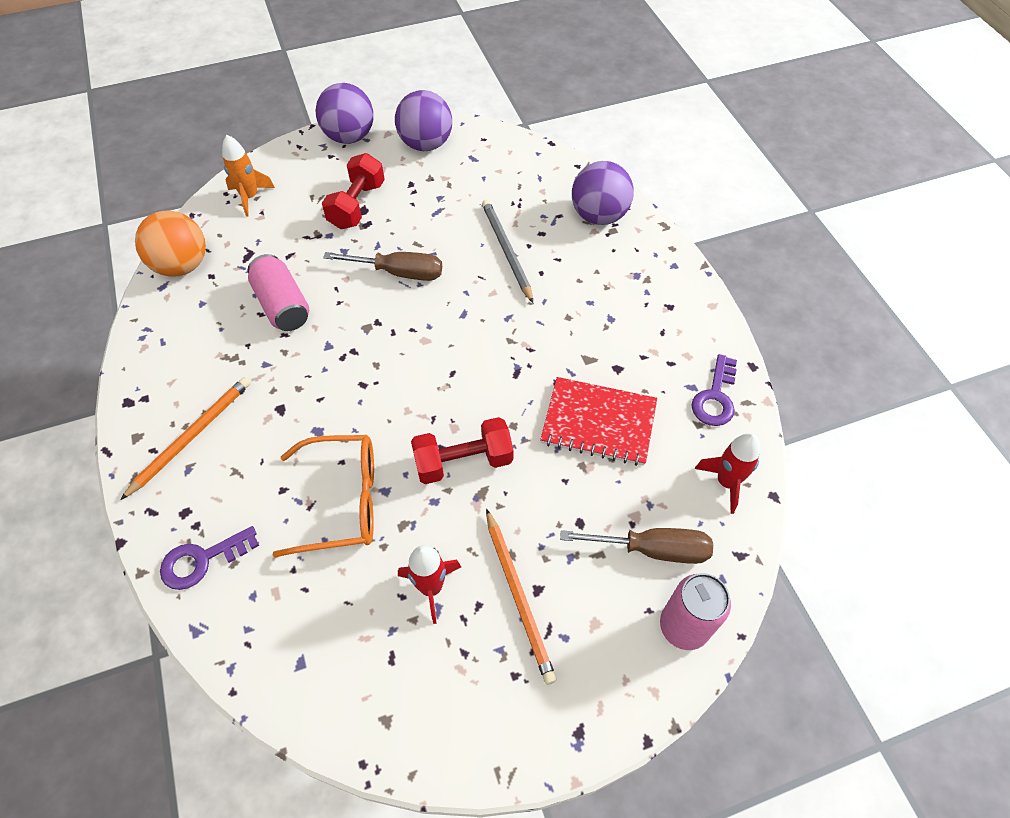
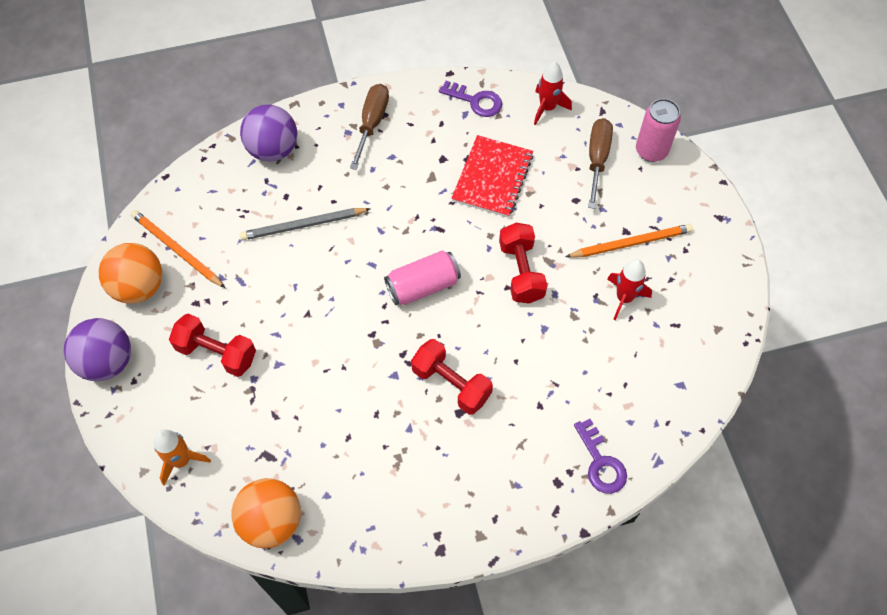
camera: 85 degrees left, 5 degrees up
(192, 436) = (483, 485): orange pencil -> orange pencil (176, 250)
(283, 305) = (340, 417): pink can -> pink can (423, 286)
(315, 398) = (451, 384): none -> red dumbbell
(343, 501) = (552, 359): orange glasses -> none
(399, 272) = (315, 315): brown screwdriver -> brown screwdriver (372, 124)
(426, 144) = (139, 287): purple ball -> orange ball

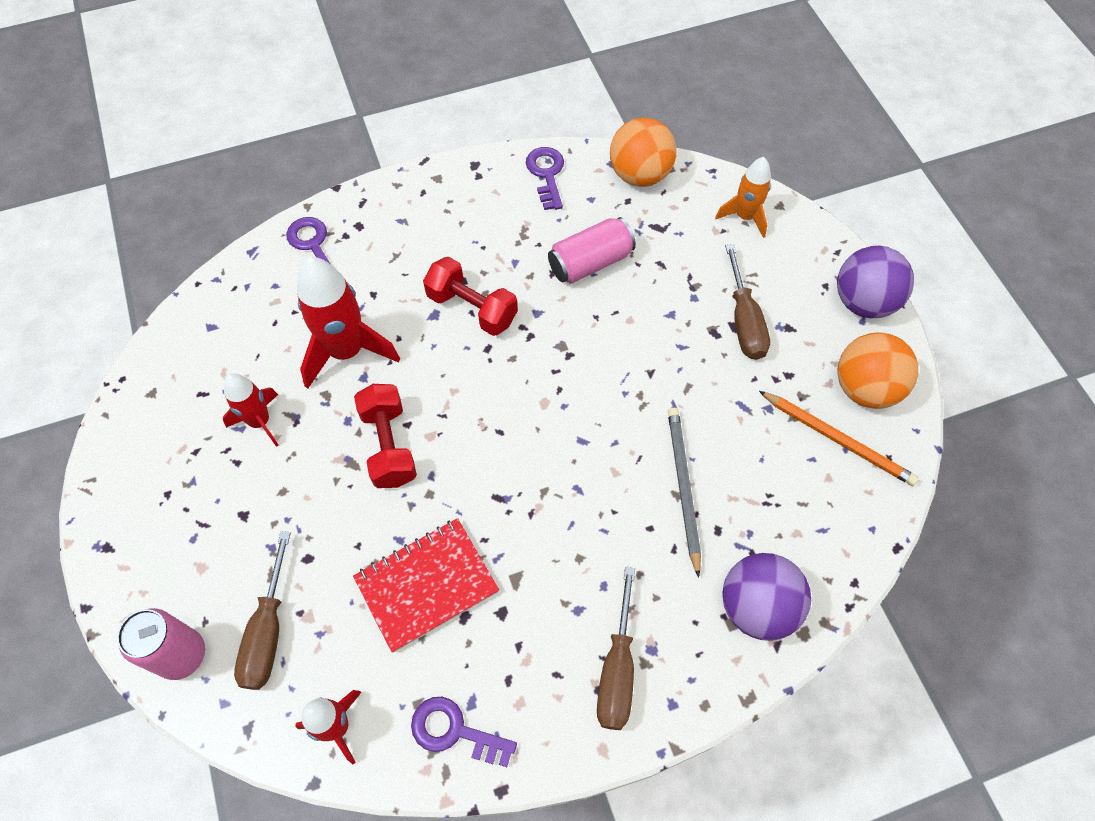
camera: 175 degrees right, 0 degrees up
(216, 353) = (744, 320): red dumbbell -> brown screwdriver
(303, 225) = (683, 487): grey pencil -> grey pencil turned 75 degrees counterclockwise
(366, 530) = (546, 174): none -> purple key
(423, 286) = (514, 417): pink can -> pink can (590, 262)
(492, 178) = (426, 585): red notebook -> red notebook turned 45 degrees clockwise
(559, 352) = (346, 351): none -> red rocket
(631, 243) = (239, 497): orange pencil -> none

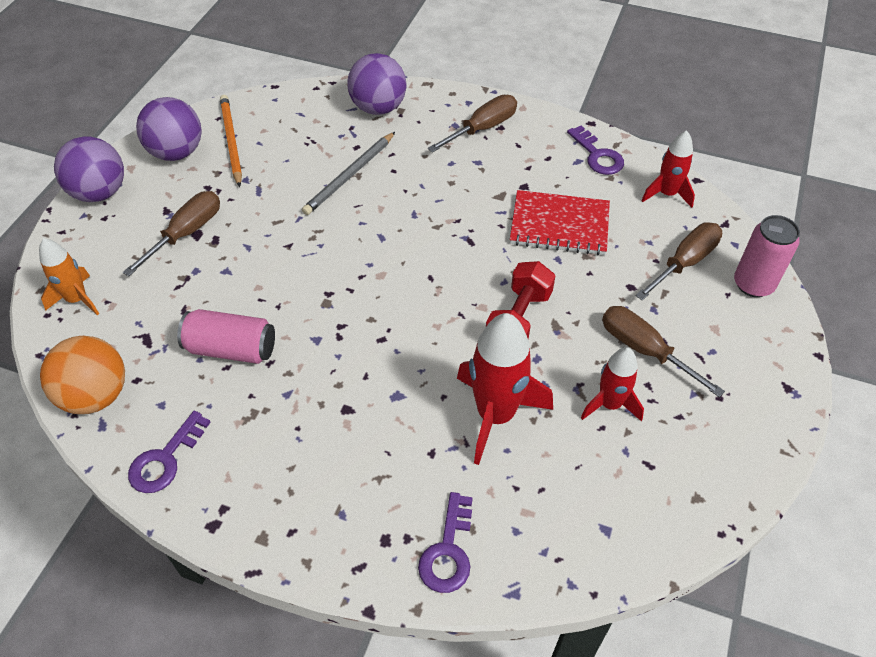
camera: 140 degrees left, 10 degrees down
(257, 494) = (644, 350): none -> brown screwdriver
(472, 308) = (361, 378): red dumbbell -> none
(865, 388) = (177, 152): orange ball -> purple ball

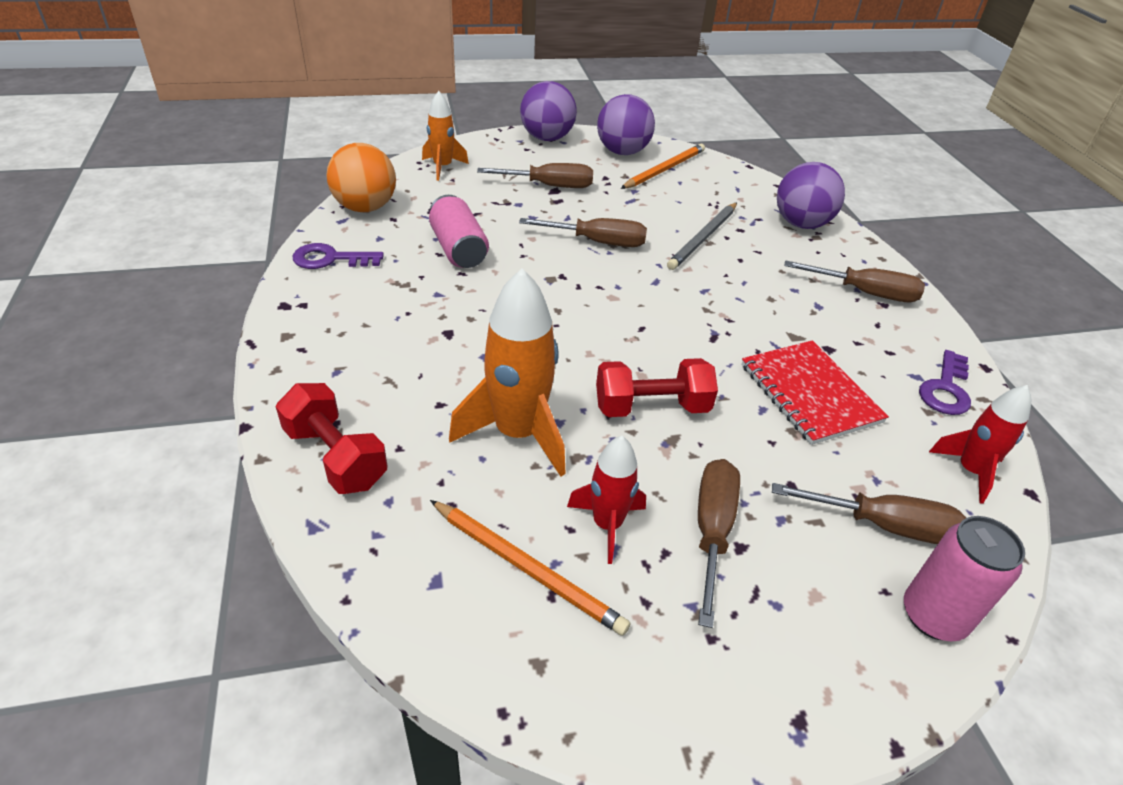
camera: 55 degrees right, 10 degrees down
(301, 245) = (597, 242): none -> brown screwdriver
(350, 175) = (703, 238): grey pencil -> grey pencil turned 60 degrees counterclockwise
(448, 551) = (336, 457): purple key -> red dumbbell
(495, 415) = (518, 433): red rocket -> orange rocket
(622, 469) = (527, 568): none -> orange pencil

